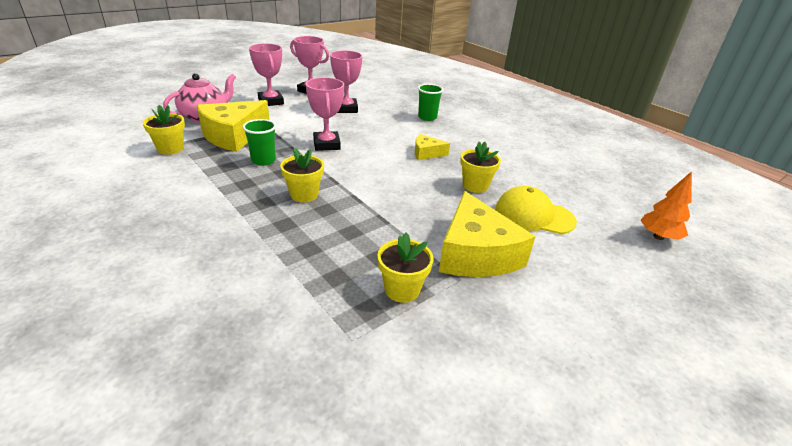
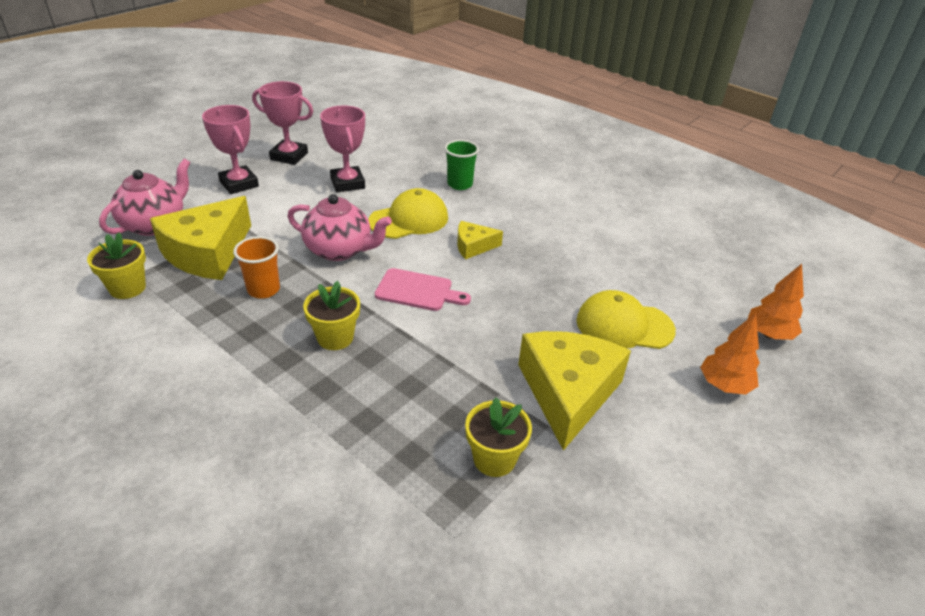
camera: 10 degrees left, 5 degrees up
(263, 160) = (263, 290): green cup -> orange cup
(326, 144) = (339, 250): pink trophy -> pink teapot
(376, 174) = (417, 291): none -> pink cutting board
(383, 133) = (409, 219): none -> yellow cap
(475, 186) = (545, 290): yellow flower pot -> none
(476, 253) = (567, 393): yellow cheese -> yellow cheese turned 150 degrees counterclockwise
(612, 266) = (724, 385): none -> orange tree

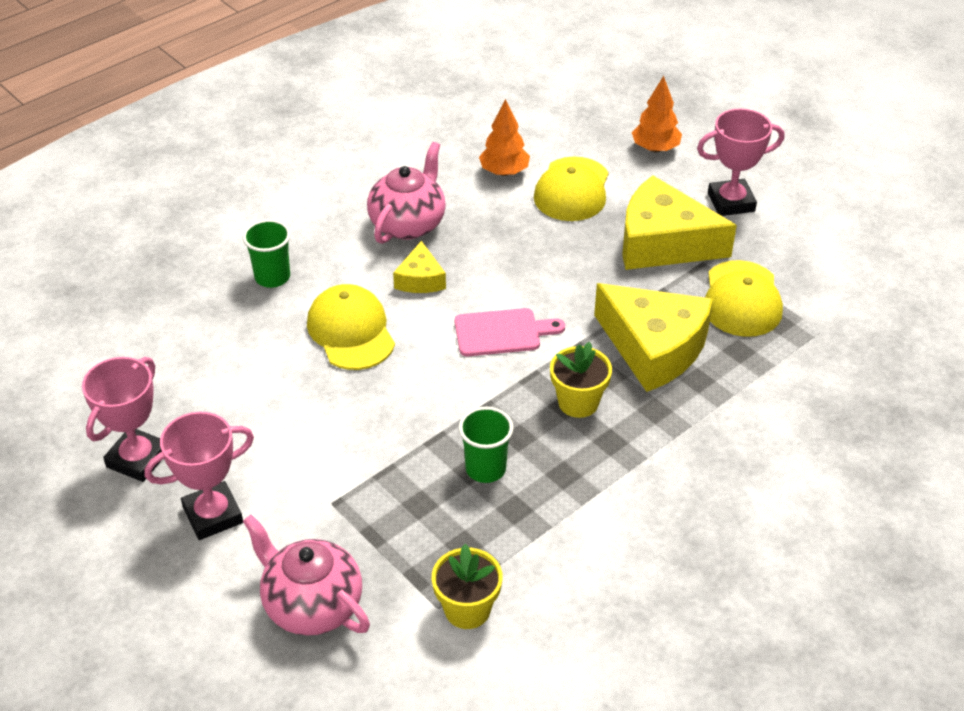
camera: 80 degrees left, 5 degrees up
(208, 252) = (396, 533): yellow cheese -> yellow cheese (654, 347)
(263, 290) = (485, 469): orange cup -> green cup
(339, 250) = (410, 399): pink teapot -> pink teapot (408, 224)
(347, 183) = (242, 390): pink trophy -> pink trophy (731, 202)
(417, 291) = (502, 332): pink cutting board -> pink cutting board turned 60 degrees clockwise
(494, 459) = (742, 299): yellow flower pot -> yellow cap
(769, 334) = (590, 105): orange tree -> orange tree (504, 172)

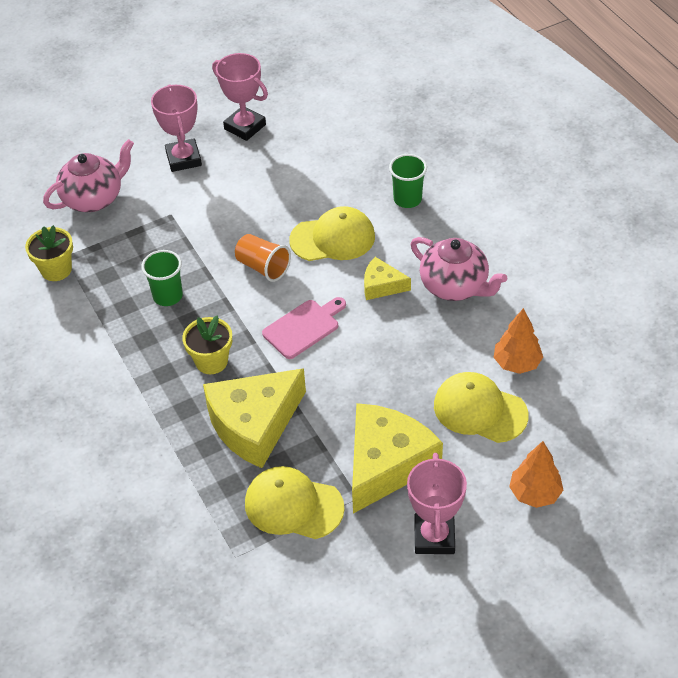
camera: 105 degrees right, 5 degrees up
(413, 386) = (263, 267): none -> orange cup
(502, 332) = (303, 327): pink cutting board -> pink cutting board turned 135 degrees counterclockwise

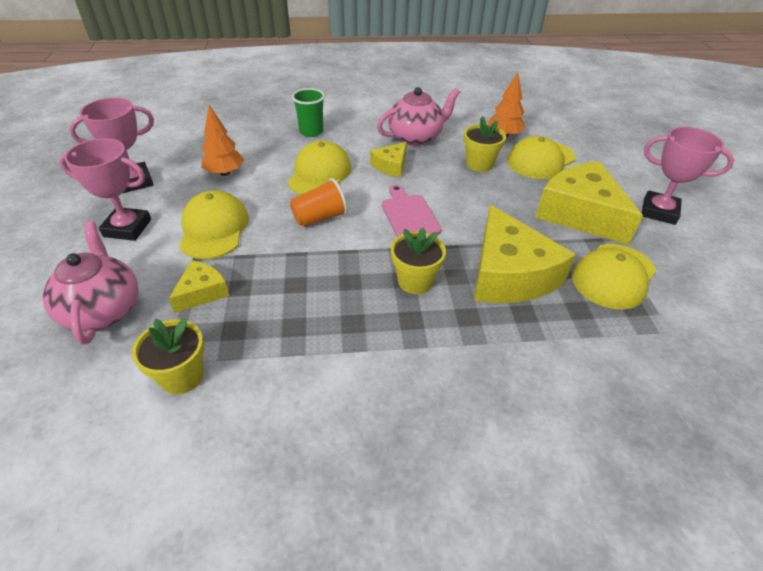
camera: 70 degrees left, 5 degrees down
(135, 239) = (202, 292): none -> yellow cheese
(168, 296) = (305, 289): green cup -> none
(210, 208) = (214, 229): none -> yellow cap
(433, 357) = (479, 164): none -> yellow flower pot
(534, 493) = (624, 160): orange tree -> orange tree (225, 173)

